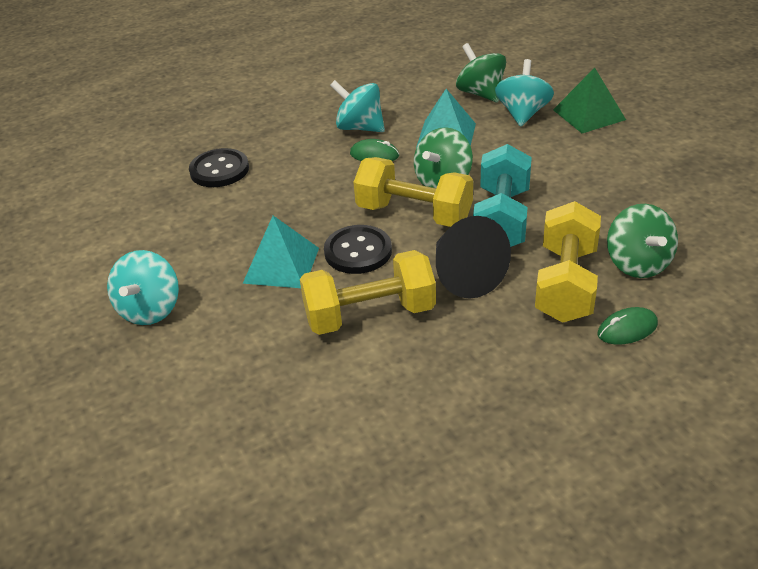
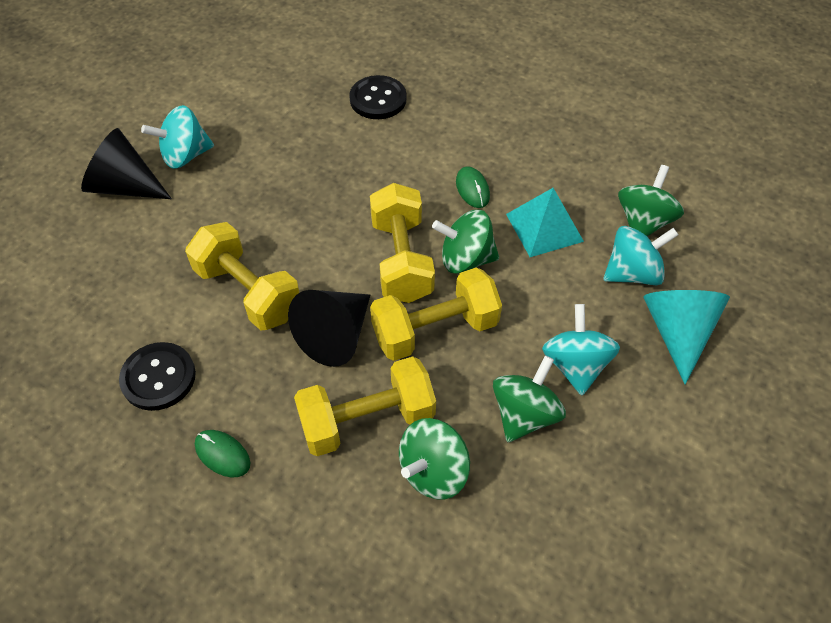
camera: 55 degrees right, 15 degrees up
(143, 367) = (125, 186): none -> black cone
(281, 265) = (278, 204): turquoise pyramid -> none
(358, 251) = (324, 245): black button -> black button (158, 377)
(360, 127) = (509, 157): turquoise spinning top -> turquoise spinning top (575, 365)
(501, 219) = (435, 330): turquoise dumbbell -> yellow dumbbell
(589, 114) = (677, 332): green pyramid -> turquoise cone
(613, 202) = (524, 414): none -> green spinning top
(627, 329) = (328, 495): green mouse -> green mouse (222, 454)

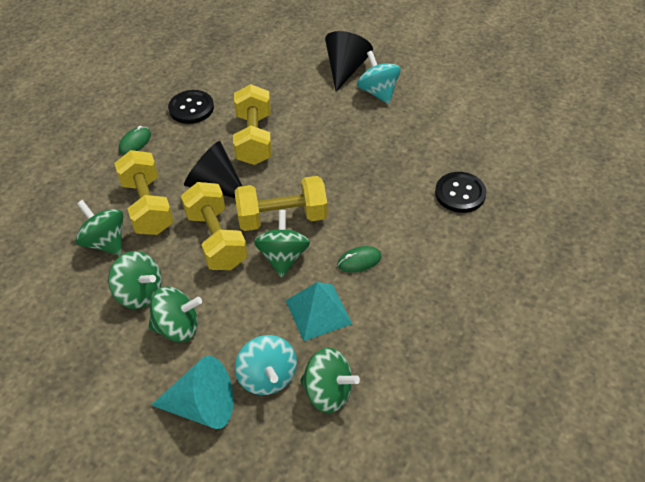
camera: 90 degrees right, 5 degrees down
(248, 292) = (254, 139): yellow dumbbell -> yellow dumbbell turned 45 degrees counterclockwise
(575, 365) = (178, 327): turquoise spinning top -> green spinning top

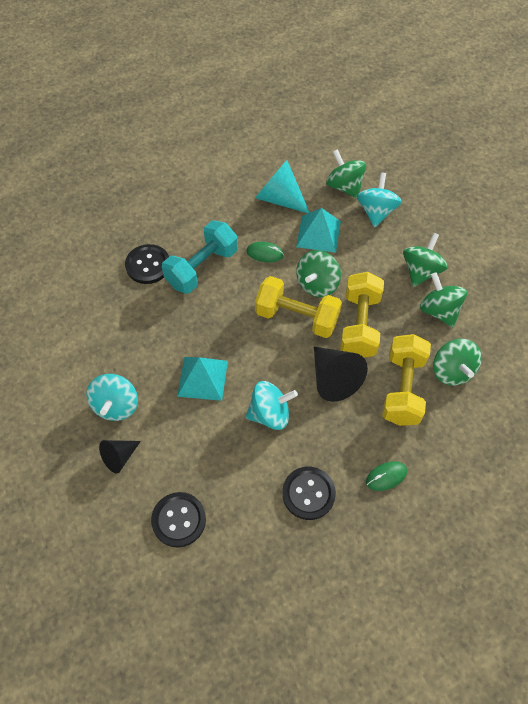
camera: 150 degrees left, 10 degrees up
(178, 327) = (421, 271): green spinning top -> green spinning top turned 90 degrees clockwise
(202, 406) = (426, 215): turquoise cone -> turquoise cone (279, 198)
(254, 139) = (270, 414): yellow dumbbell -> turquoise spinning top
(274, 59) = (179, 520): none -> black button
(328, 136) = (202, 378): none -> turquoise pyramid
(345, 69) = (119, 457): black cone -> black cone, size x0.60
(408, 216) = (202, 268): none -> turquoise dumbbell

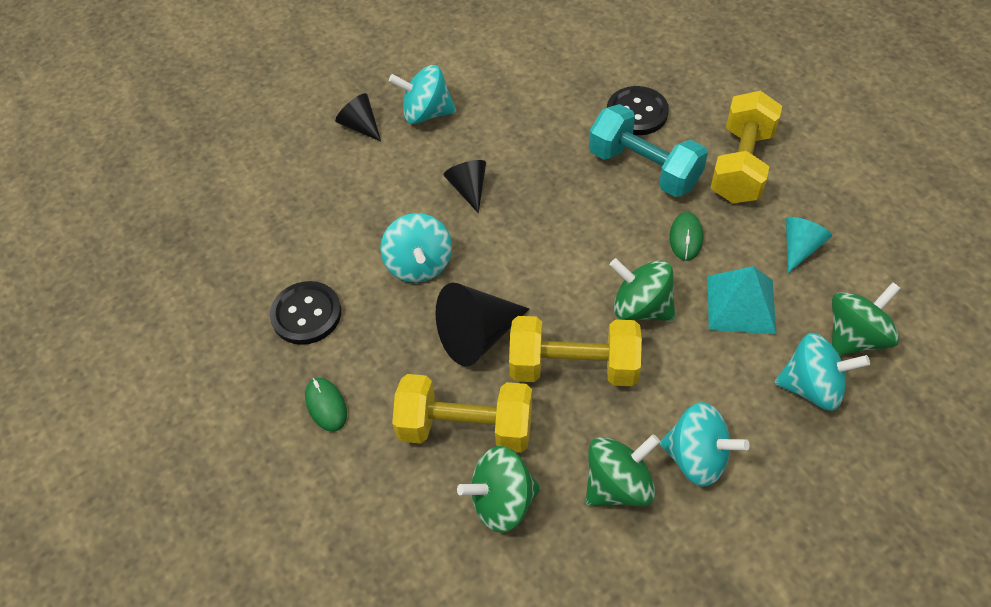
camera: 90 degrees right, 5 degrees down
(179, 520) = (282, 188): black button -> none
(202, 378) = (469, 189): turquoise pyramid -> black cone
(279, 198) = (800, 248): turquoise cone -> turquoise cone, size x0.60
(297, 317) = (577, 285): yellow dumbbell -> yellow dumbbell (741, 165)
(421, 271) = (697, 458): green spinning top -> turquoise spinning top

